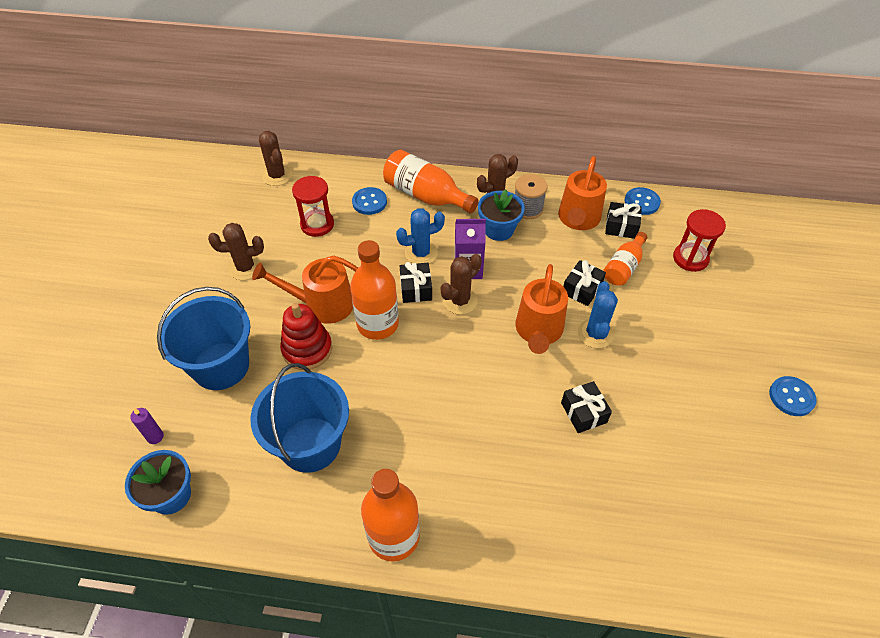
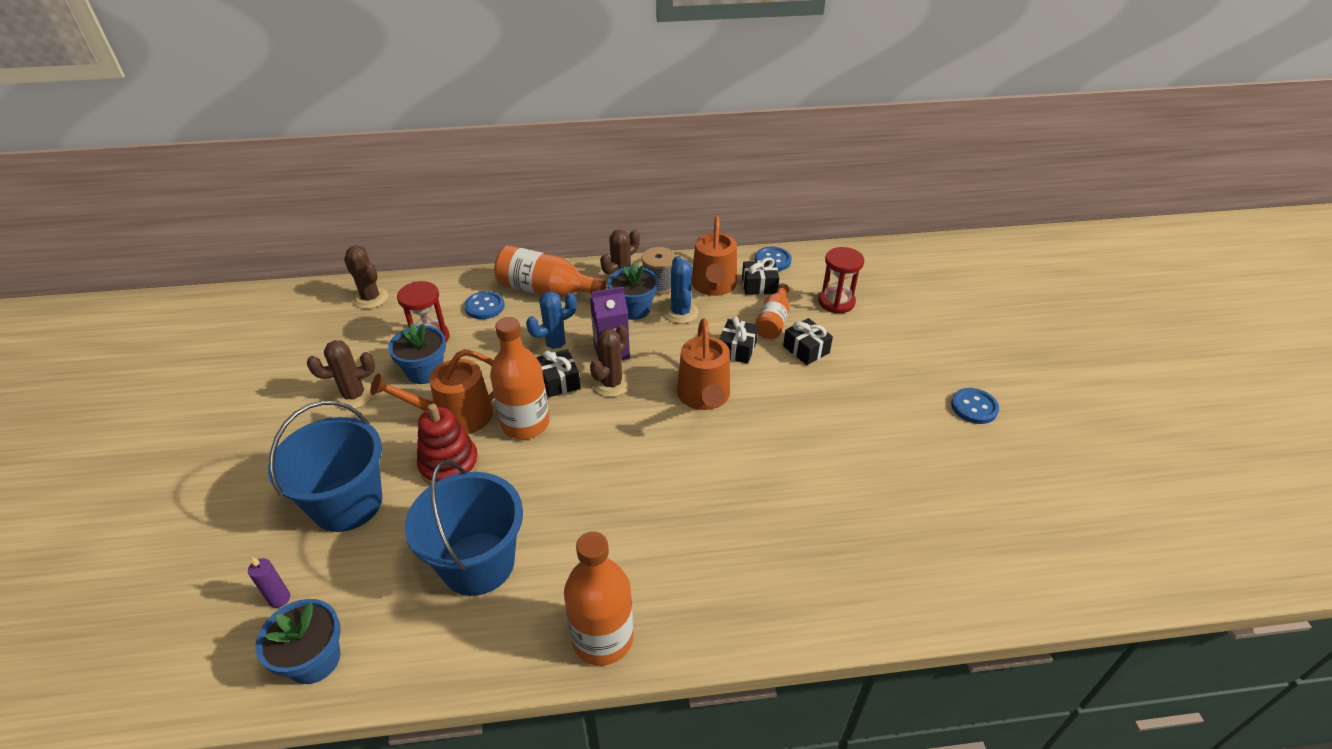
camera: 15 degrees left, 10 degrees down
(306, 256) = (425, 371): none -> blue flower pot
(583, 412) = (775, 465): black gift -> black gift (806, 349)
(595, 333) = (763, 387): blue cactus -> blue cactus (680, 312)

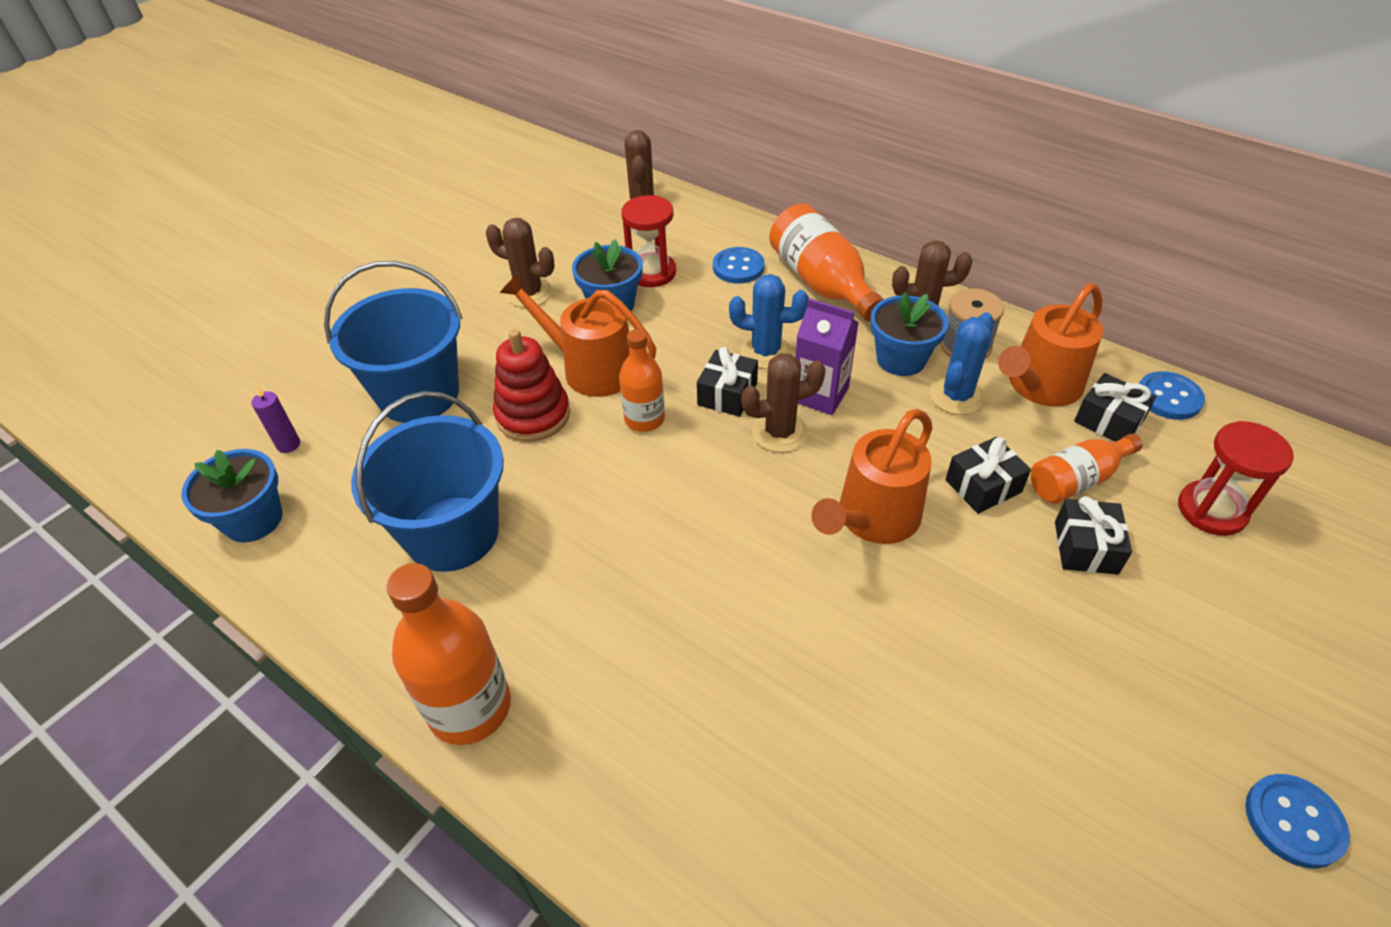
camera: 45 degrees right, 5 degrees up
(525, 423) = (644, 419): orange bottle -> orange bottle, size x0.63

